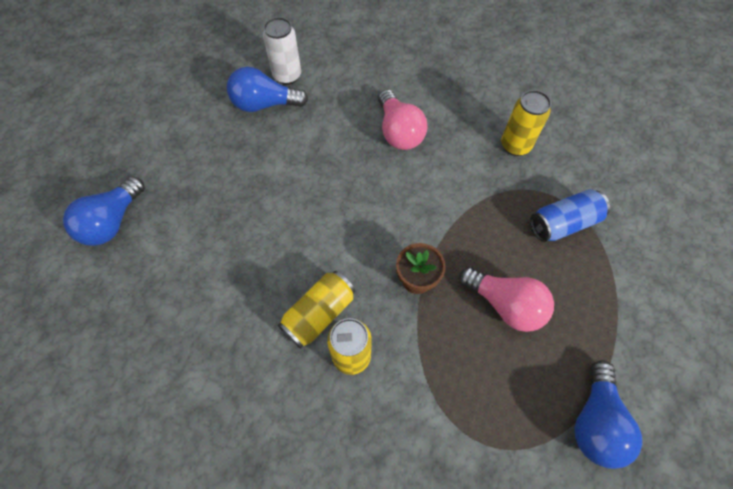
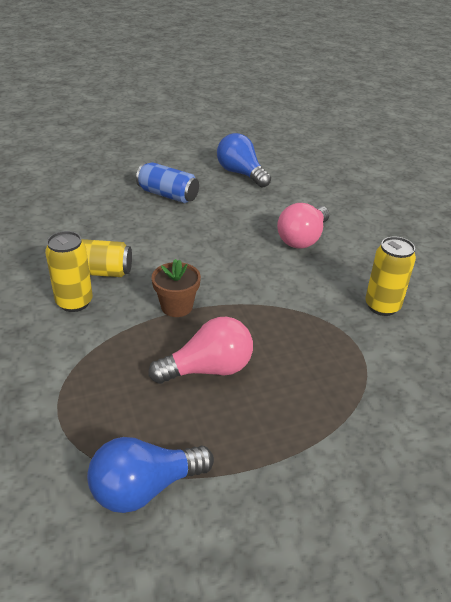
camera: 50 degrees right, 25 degrees down
(113, 221) = (80, 163): blue light bulb -> none
(287, 76) = (278, 171): white can -> none
(505, 304) = (208, 369): pink light bulb -> pink light bulb turned 105 degrees counterclockwise
(563, 223) = (340, 373): blue can -> blue can (168, 195)

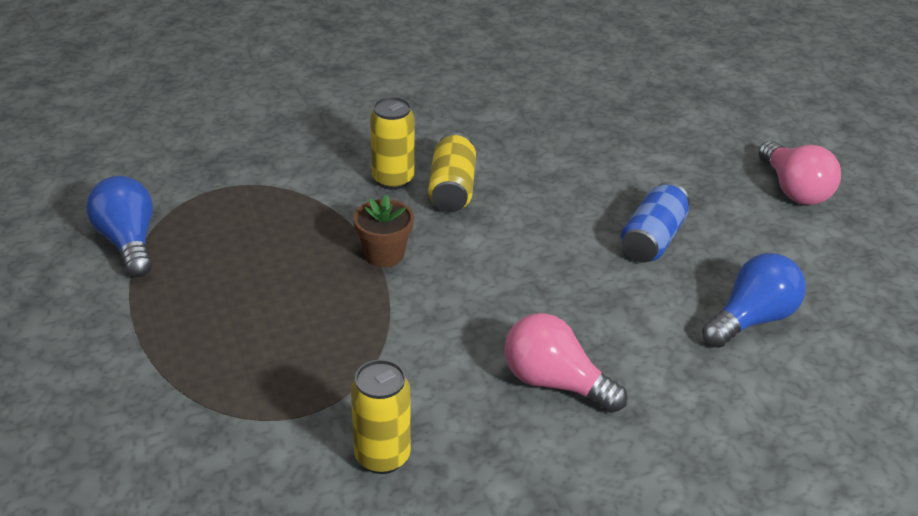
camera: 90 degrees right, 0 degrees up
(208, 369) = (273, 280): pink light bulb -> pink light bulb (794, 190)

